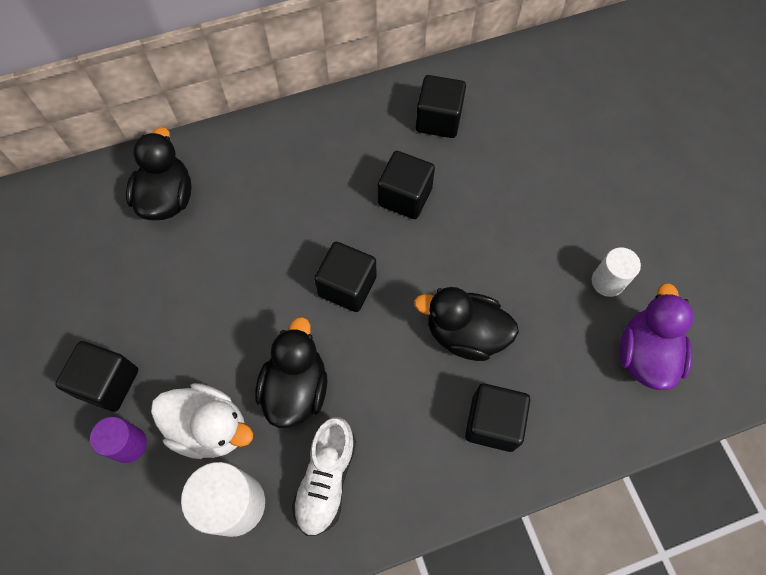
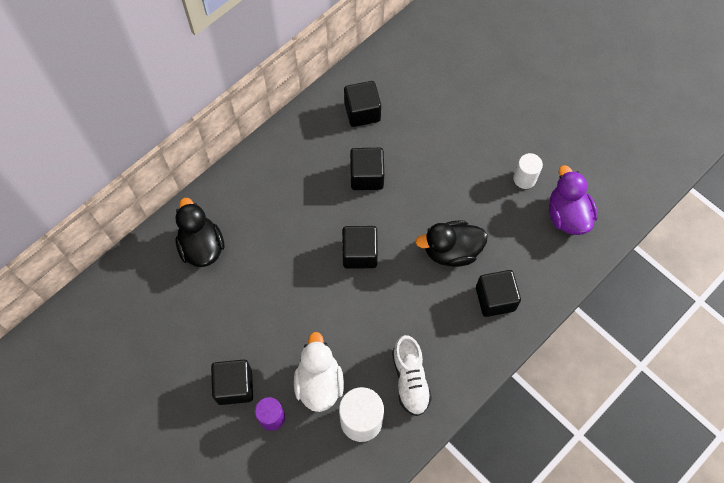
camera: 25 degrees left, 0 degrees up
(210, 427) = (319, 383): white duck -> white duck turned 90 degrees counterclockwise
(296, 388) = (361, 333): black duck -> none

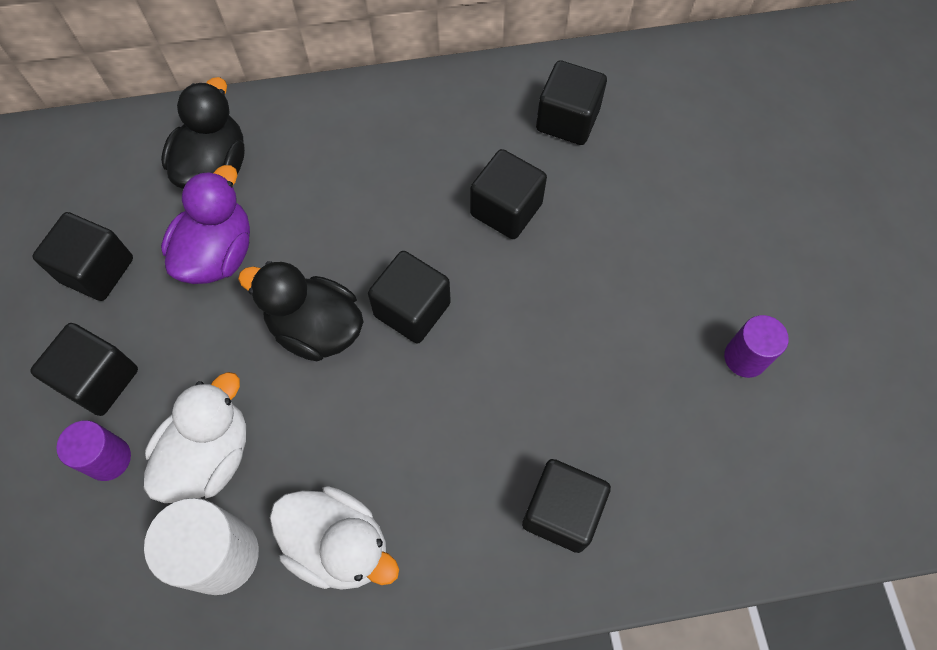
camera: 35 degrees right, 0 degrees up
(186, 337) = (97, 270): none -> black cube
(410, 379) = (338, 545): white shoe -> white duck
(451, 251) = (548, 393): black duck -> black duck (315, 328)
(524, 178) = (745, 358): white cylinder -> purple cylinder
(567, 215) = (776, 459): purple duck -> purple duck (218, 253)

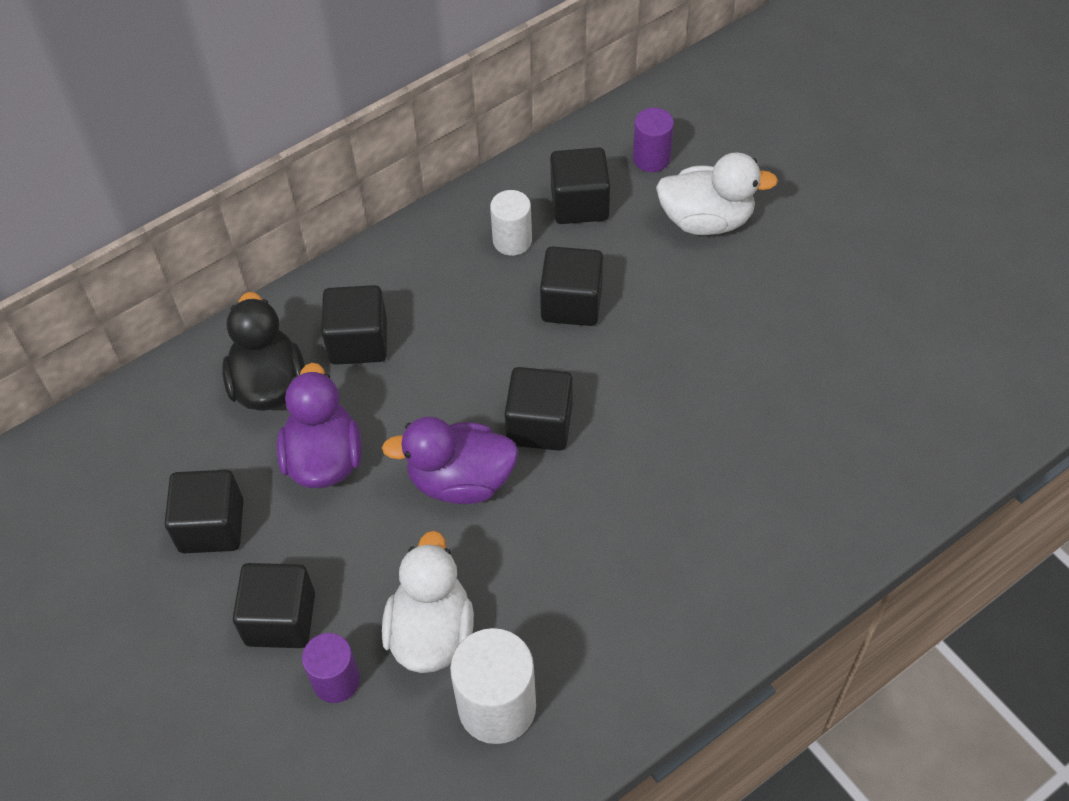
camera: 25 degrees left, 10 degrees down
(315, 328) = (460, 480): black duck -> purple duck
(338, 545) = (597, 646): white duck -> white duck (706, 220)
(489, 128) = (512, 240): none -> white cylinder
(561, 512) = (772, 527): black cube -> black cube (358, 341)
(745, 358) = (850, 335): purple cylinder -> purple cylinder (651, 158)

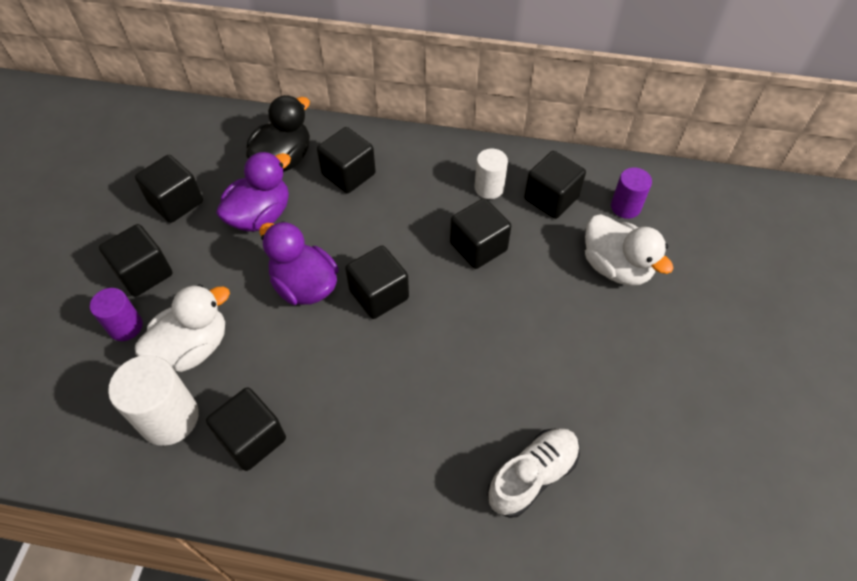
camera: 45 degrees right, 0 degrees up
(594, 646) = (252, 438): none -> black cube
(844, 449) = (532, 476): none -> white shoe

